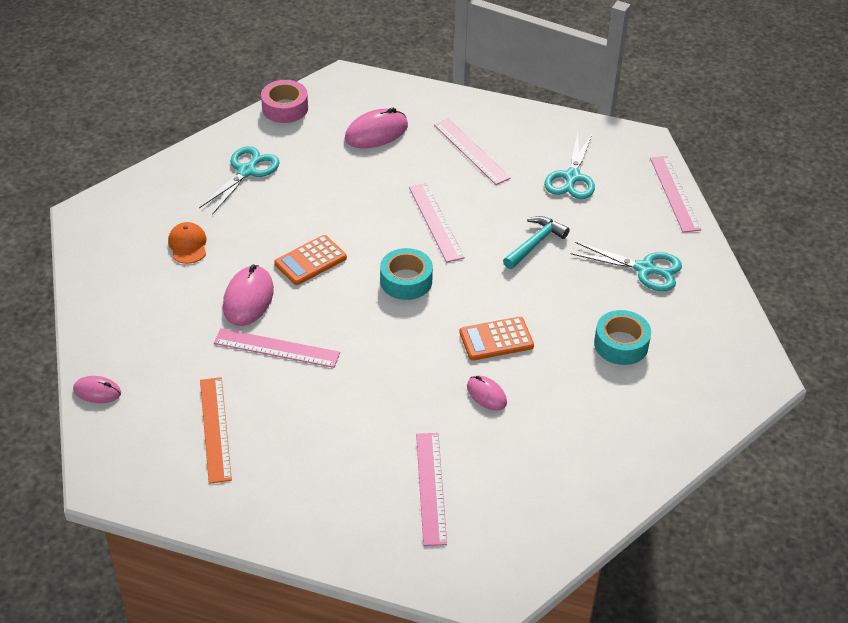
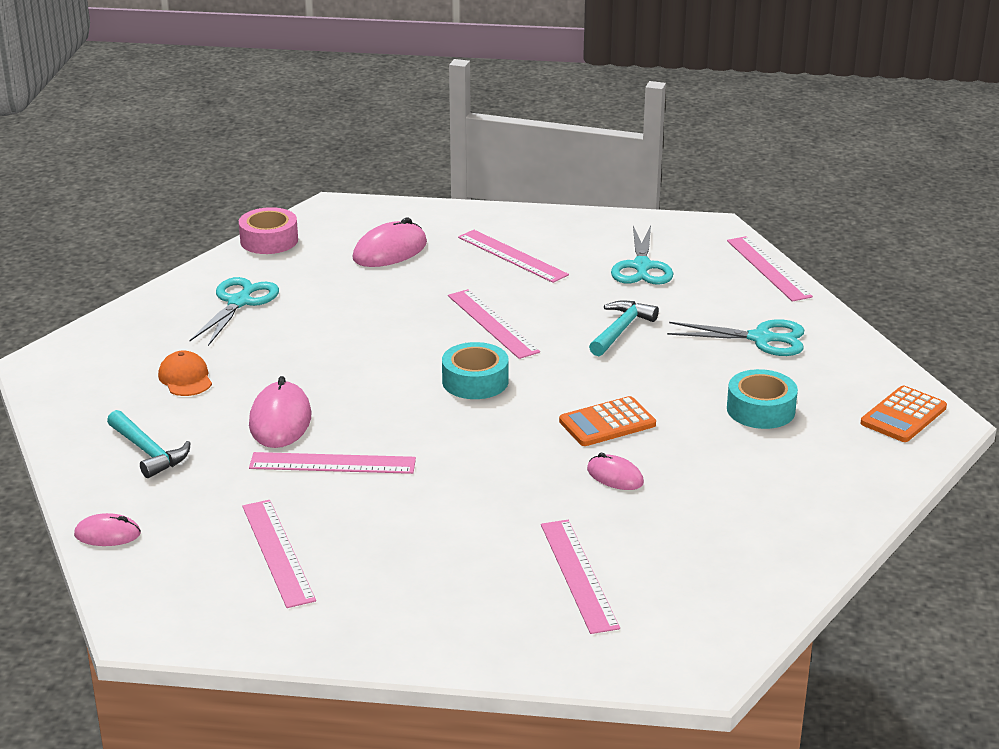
camera: 10 degrees left, 15 degrees down
(144, 315) = (148, 452): none -> turquoise hammer
(215, 429) = (278, 552): orange ruler -> pink ruler
(310, 261) = (348, 376): orange calculator -> orange calculator (903, 415)

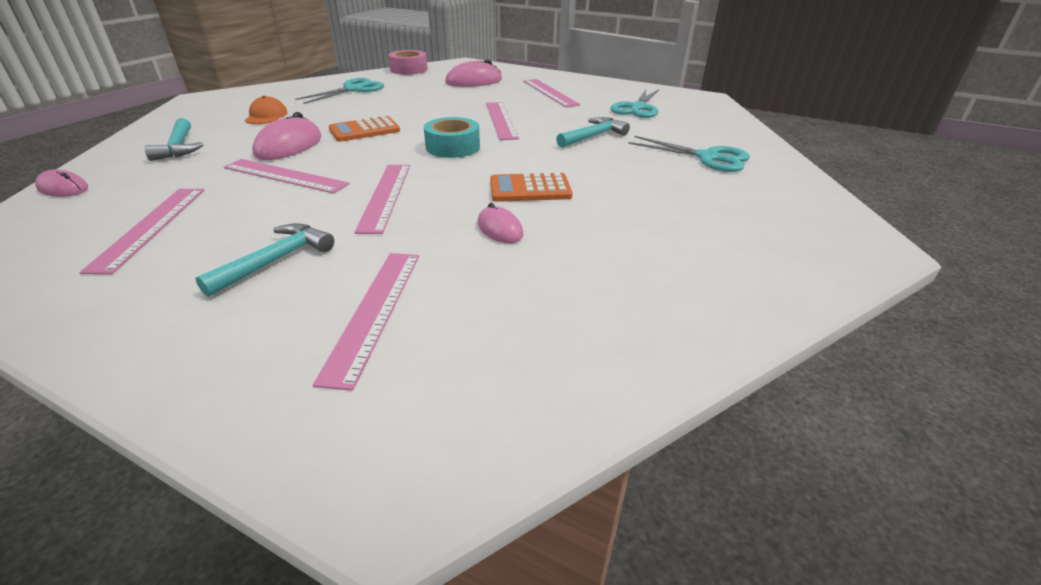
camera: 20 degrees right, 5 degrees up
(445, 555) = (276, 260): none -> turquoise hammer
(760, 410) = (679, 204): turquoise tape -> none
(768, 268) = (737, 121): pink ruler -> pink ruler (385, 196)
(903, 415) = (829, 234): orange calculator -> orange calculator (364, 130)

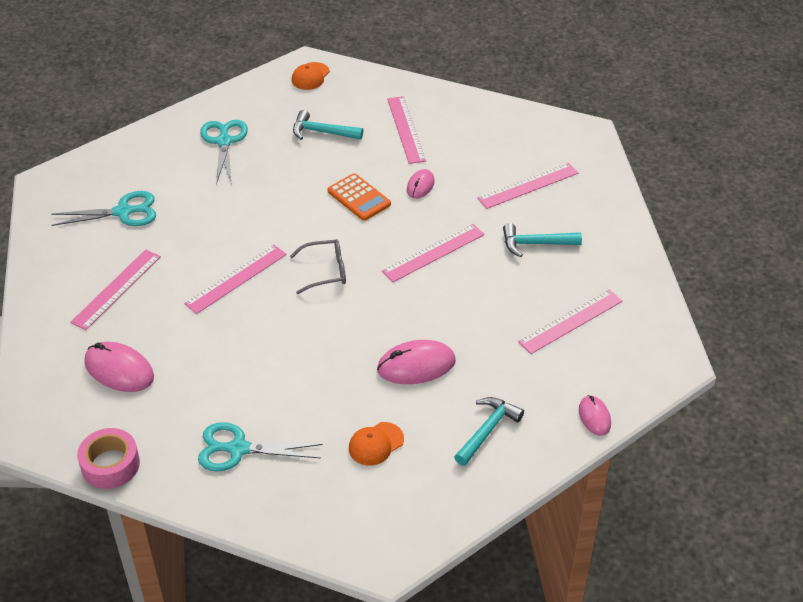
camera: 125 degrees left, 10 degrees up
(285, 176) = (460, 321): pink ruler -> pink ruler (406, 129)
(364, 130) = (342, 346): orange calculator -> none
(452, 147) = (325, 271): turquoise tape -> grey glasses
(593, 136) = (229, 209): turquoise hammer -> turquoise hammer (322, 132)
(831, 238) = (310, 76): none -> orange cap

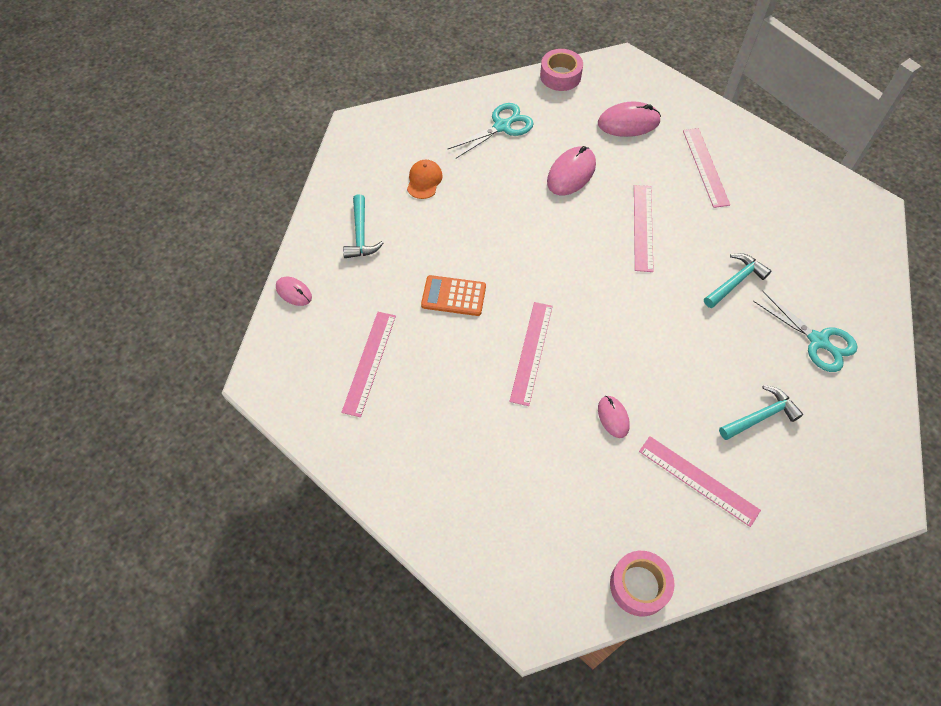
camera: 140 degrees right, 15 degrees up
(123, 212) = (788, 222): turquoise scissors -> none
(310, 76) = (861, 483): orange cap -> none
(325, 271) = (591, 277): grey glasses -> none
(359, 198) = (646, 364): orange calculator -> orange calculator (453, 296)
(416, 365) = (450, 248): pink mouse -> pink mouse (571, 173)
(502, 112) = (639, 585): none -> pink tape
(528, 185) = (523, 492): pink ruler -> none
(535, 244) = (459, 424): turquoise hammer -> turquoise hammer (735, 281)

